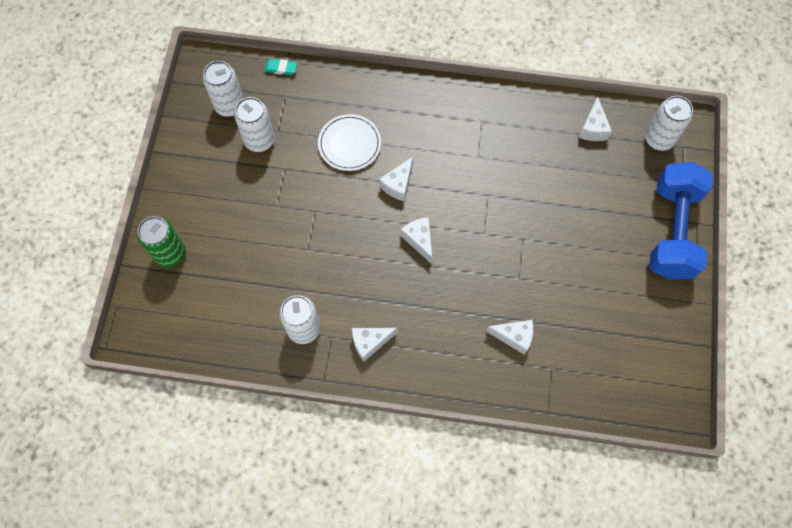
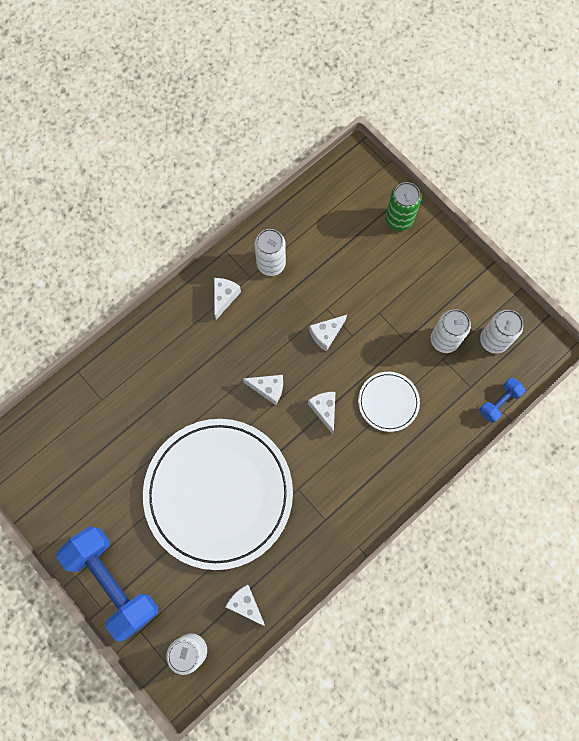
camera: 130 degrees right, 5 degrees up
(281, 69) = (499, 402): turquoise eraser -> blue dumbbell
(514, 337) = (144, 393): white cheese -> white cheese (326, 334)
(536, 210) = (218, 493): none -> white plate

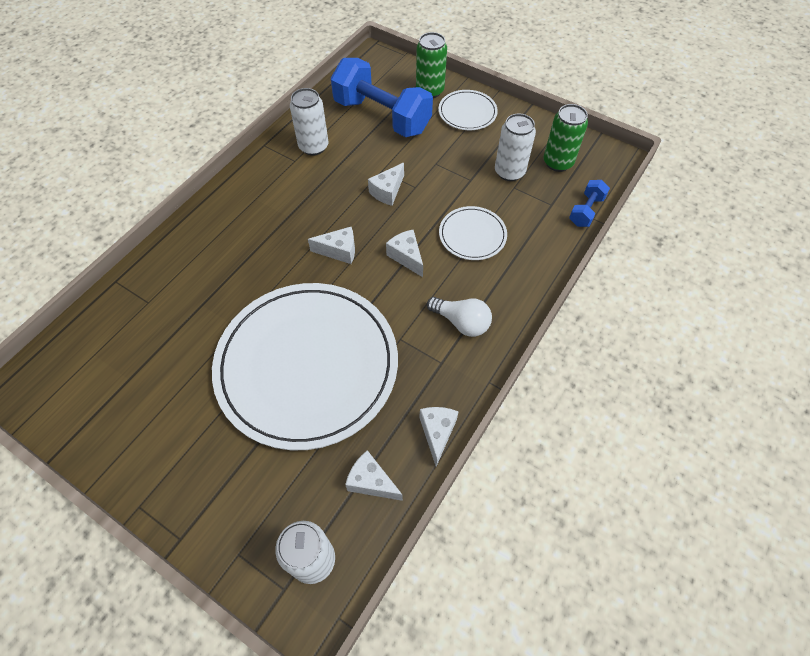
camera: 15 degrees left, 15 degrees down
(113, 582) = (191, 501): blue dumbbell -> blue dumbbell (382, 116)
(224, 297) = (271, 182): white cheese -> white cheese (437, 433)
(352, 487) = (461, 322): none -> white light bulb
(427, 257) = (467, 112): none -> white plate
(493, 340) = (558, 162): white can -> green can

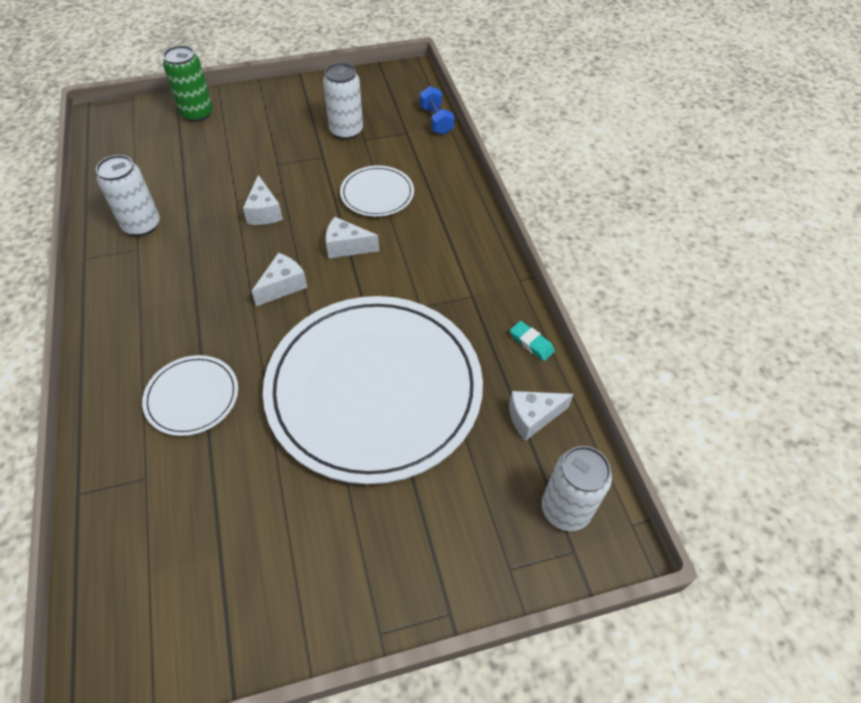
camera: 50 degrees left, 5 degrees down
(382, 116) = (178, 159): blue dumbbell -> none
(437, 433) = (531, 343): white cheese -> turquoise eraser
(461, 322) = (449, 258): white light bulb -> none
(467, 112) = (254, 110): white plate -> white plate (192, 397)
(558, 162) = (374, 101): green can -> none

